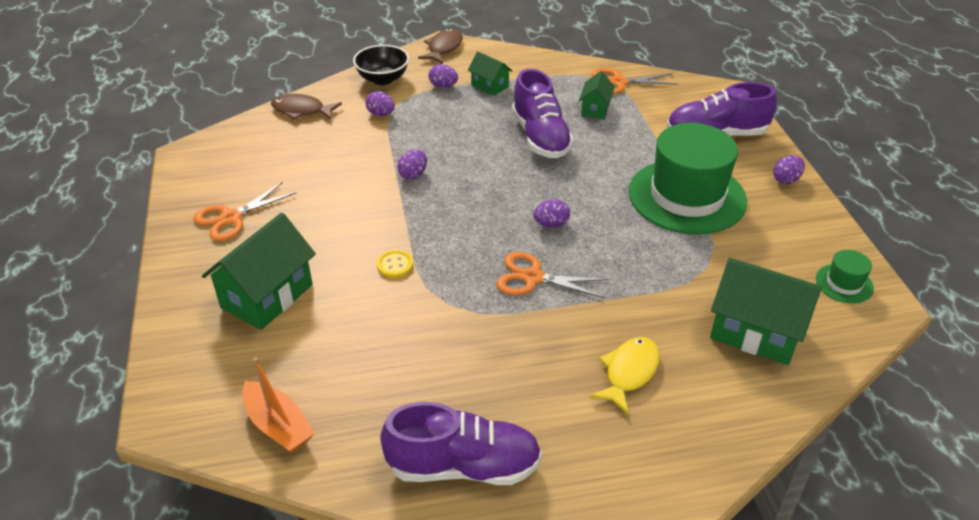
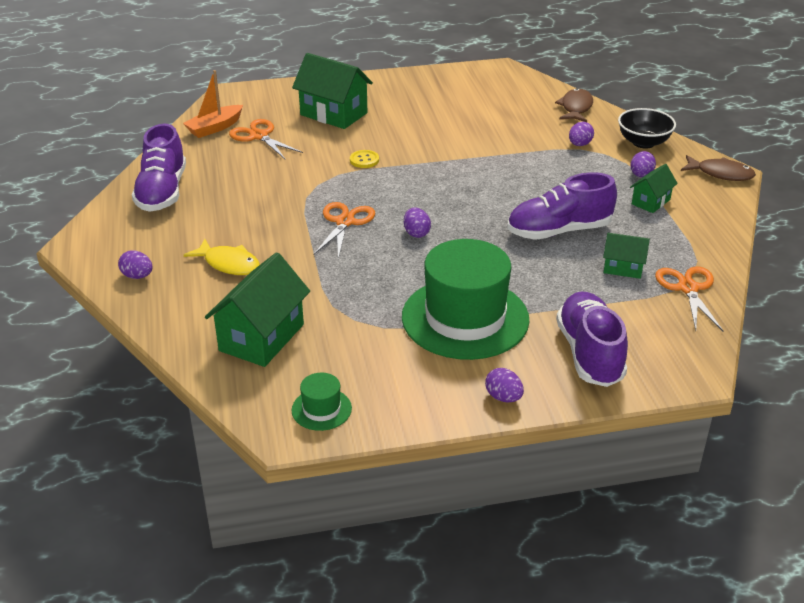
camera: 90 degrees right, 5 degrees down
(231, 218) = (421, 93): orange scissors -> orange scissors (259, 136)
(413, 175) = (485, 164): purple egg -> purple egg (137, 276)

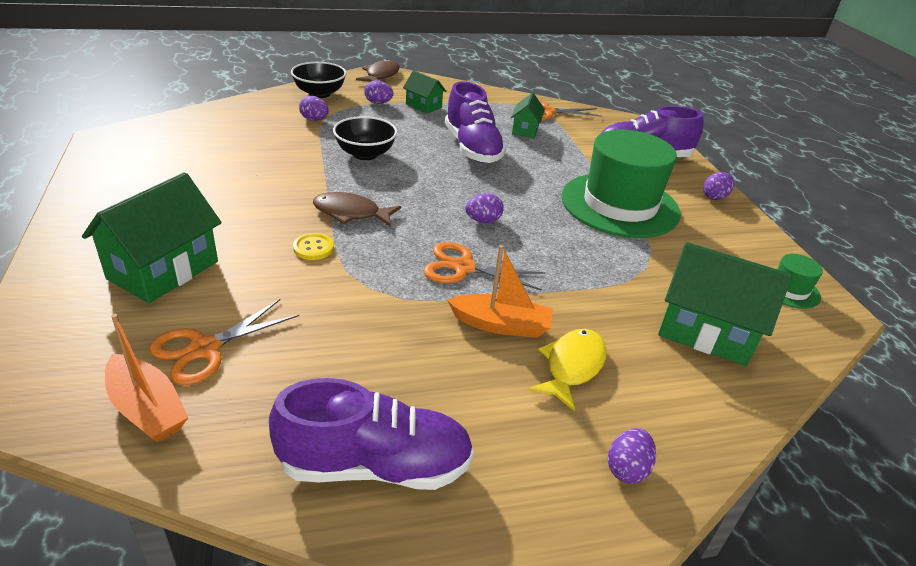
camera: 95 degrees left, 0 degrees up
(275, 236) = (501, 325): none -> orange boat
(520, 173) = (365, 154): none -> black bowl
(576, 108) = (234, 112): brown fish -> brown fish (351, 213)

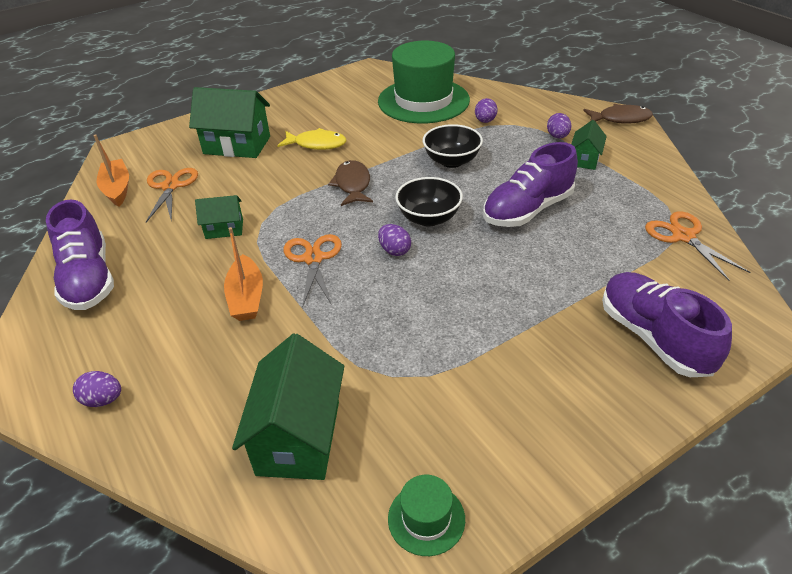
camera: 75 degrees right, 5 degrees up
(147, 409) = (117, 189): orange boat -> orange boat turned 135 degrees clockwise
(205, 349) = (170, 186): orange scissors -> orange scissors turned 60 degrees clockwise
(313, 248) = (295, 185): yellow button -> none
(319, 93) = (537, 106): black bowl -> black bowl (429, 218)
(525, 130) = (612, 232): green house -> green house (224, 229)
(572, 367) = (210, 348): yellow fish -> yellow fish (316, 144)
(620, 205) = (506, 335): green hat -> green hat (423, 101)
(714, 197) = (612, 424): purple egg -> none

